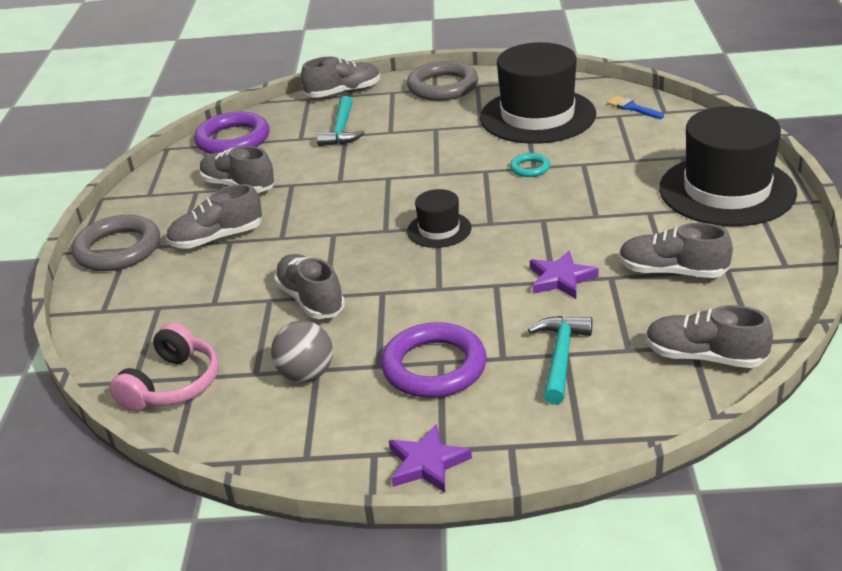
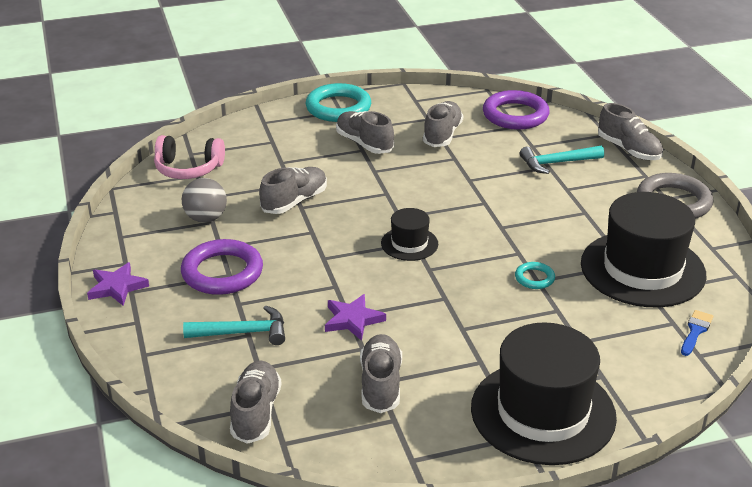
camera: 70 degrees right, 0 degrees up
(118, 249) = (338, 108): grey ring -> turquoise ring

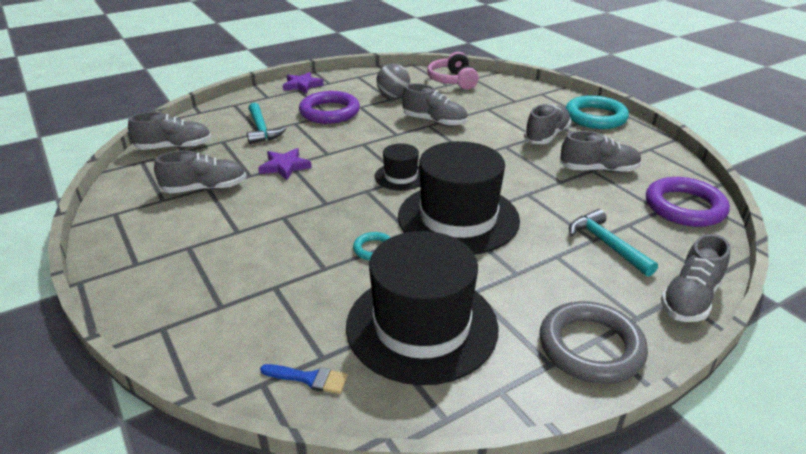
camera: 75 degrees right, 0 degrees up
(543, 412) = (166, 273): black hat -> black hat (458, 218)

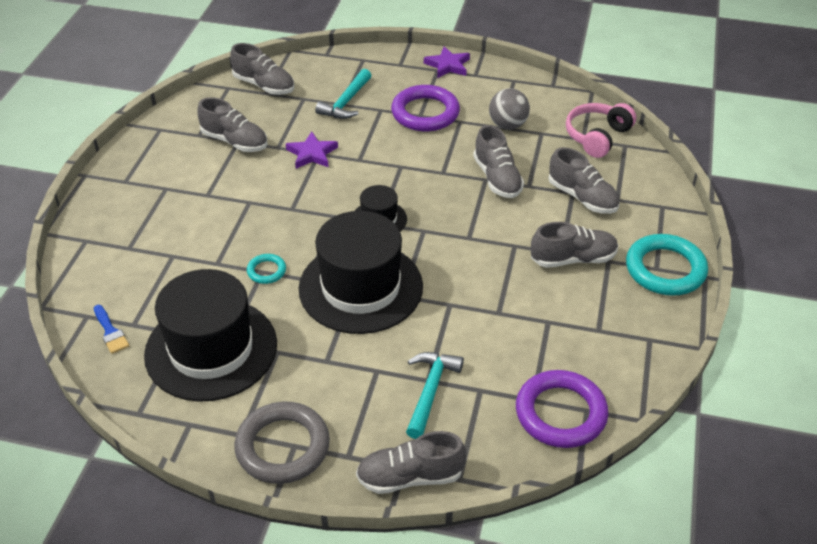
camera: 45 degrees right, 10 degrees up
(598, 170) = (553, 325): grey shoe -> grey shoe (582, 197)

